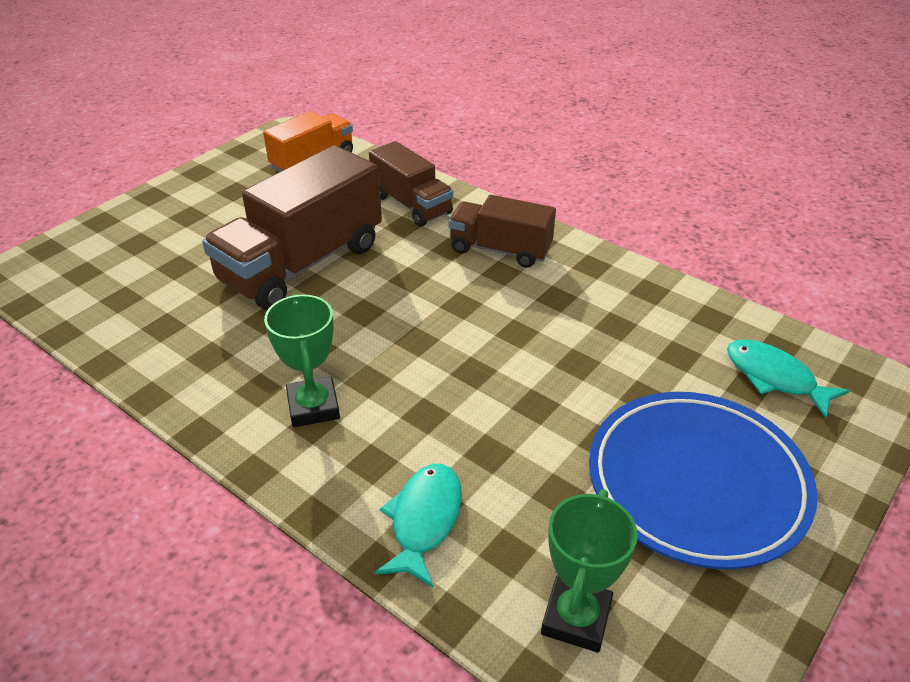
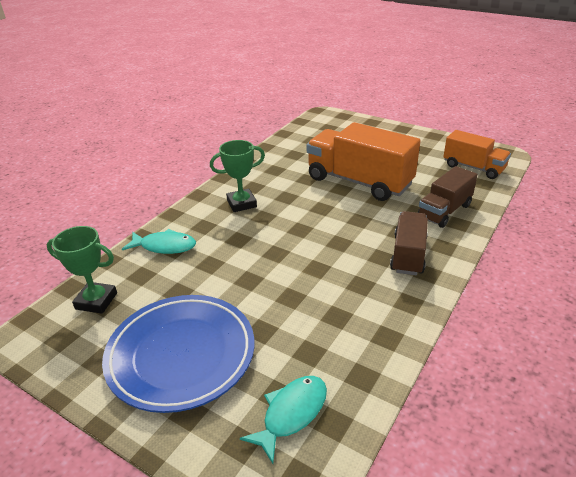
camera: 85 degrees right, 5 degrees down
(302, 264) = (359, 182): brown truck -> orange truck

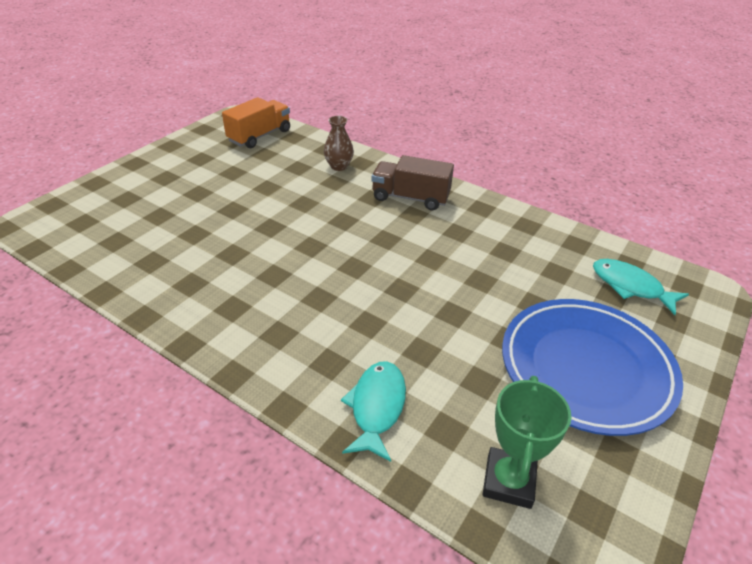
camera: 90 degrees left, 5 degrees up
(241, 203) = (278, 320): green trophy -> none
(359, 182) = (258, 211): orange truck -> none
(444, 211) = (339, 166): brown truck -> brown vase

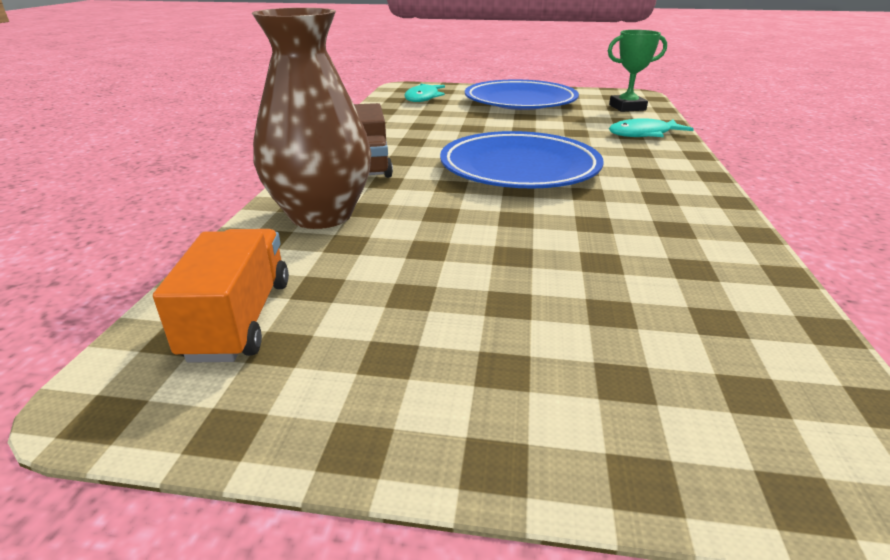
camera: 115 degrees left, 10 degrees down
(259, 136) = (239, 319): orange truck -> orange truck turned 75 degrees clockwise
(339, 166) = (321, 215): brown vase -> brown vase, size x2.20
(348, 263) = (519, 168): none -> blue plate

